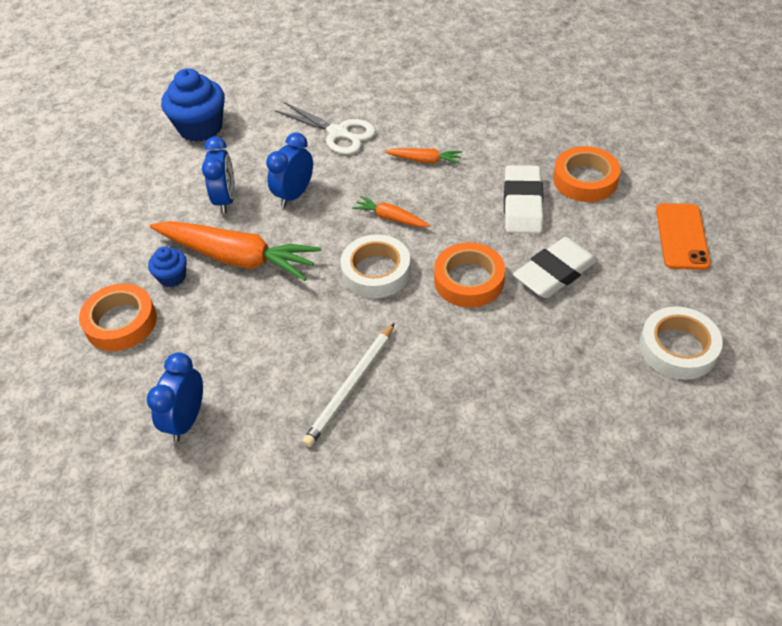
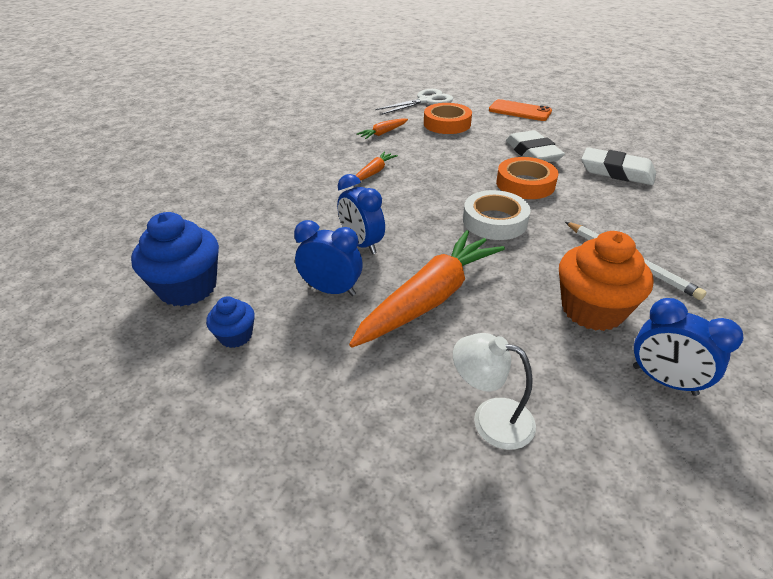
camera: 70 degrees left, 10 degrees down
(121, 322) = (490, 418): orange tape -> white lamp
(172, 277) = (432, 355): blue cupcake -> blue cupcake (236, 336)
(261, 365) = (592, 310): none -> orange cupcake
(338, 133) = (296, 203): white scissors -> white scissors (425, 101)
(391, 218) = (432, 201): orange carrot -> orange carrot (383, 133)
(522, 204) = (456, 148): white eraser -> white eraser (616, 172)
(677, 348) = (615, 134): white tape -> none

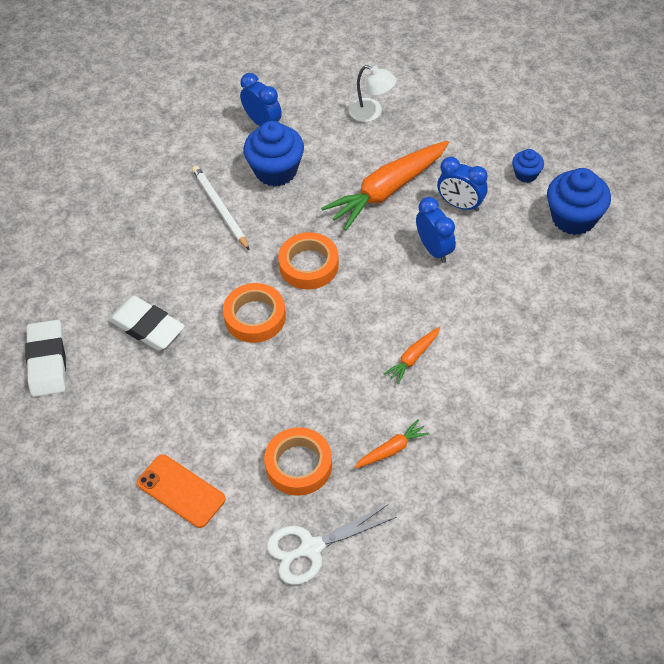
camera: 170 degrees left, 15 degrees up
(494, 221) = (309, 265): white tape -> orange tape
(532, 153) = (218, 376): white eraser -> white eraser (47, 361)
(592, 310) = (276, 171): orange cupcake -> blue cupcake

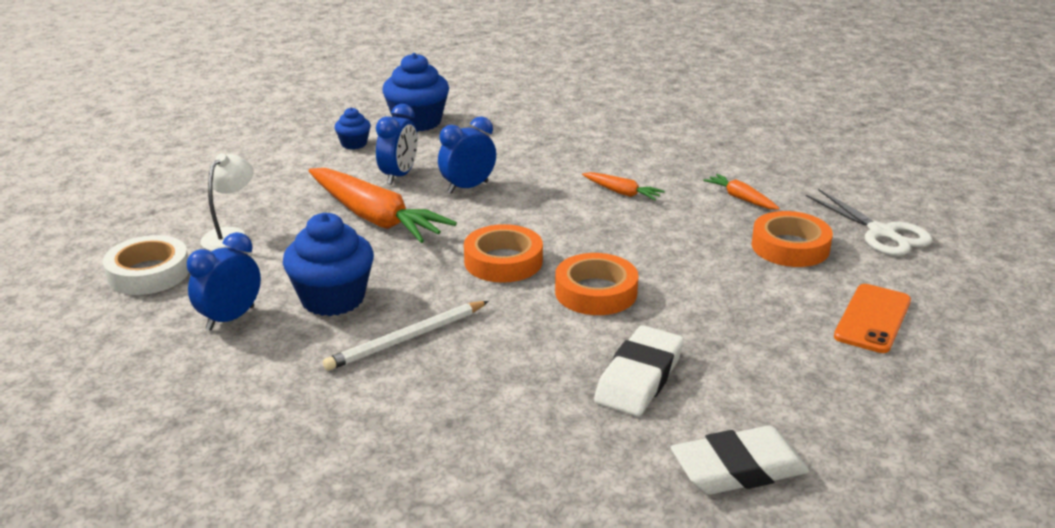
camera: 100 degrees left, 25 degrees down
(326, 78) = (148, 273): none -> white tape

